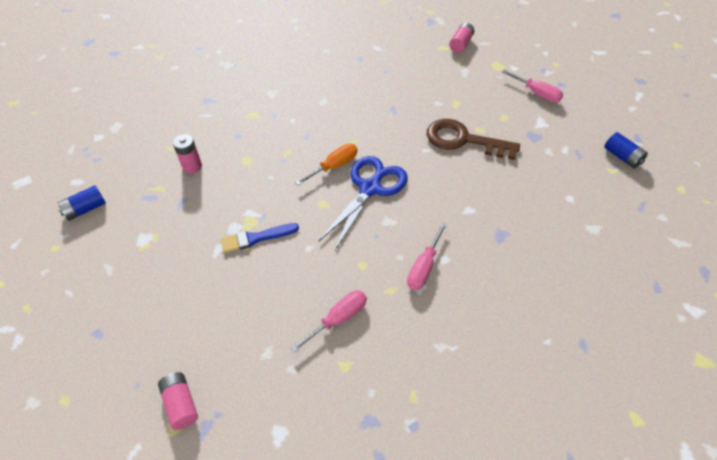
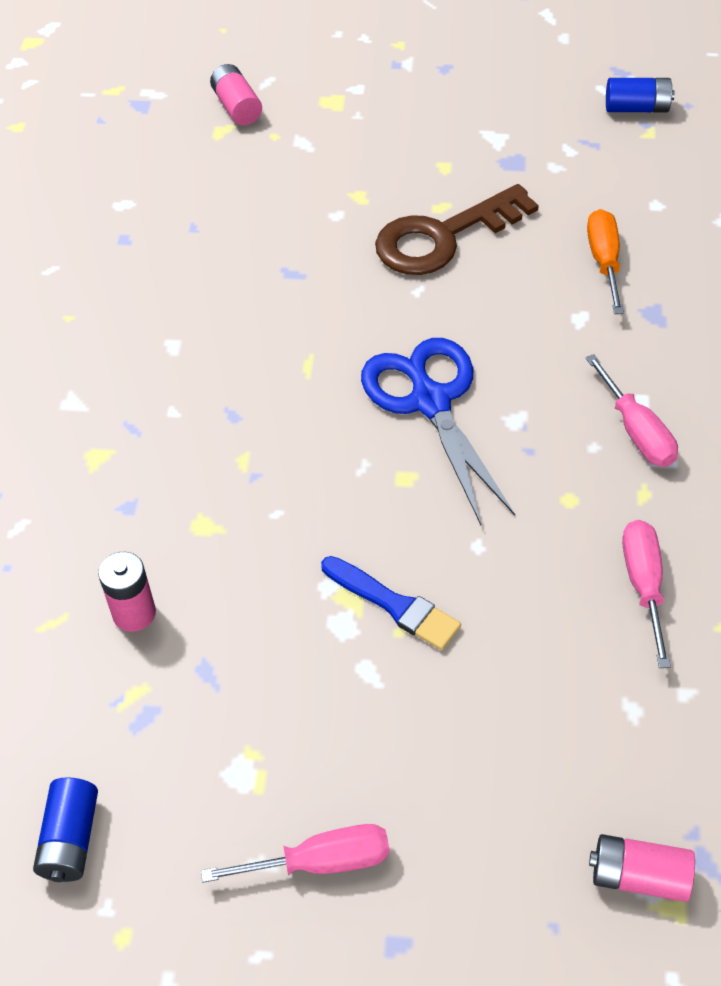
camera: 50 degrees left, 0 degrees up
(256, 238) = (394, 605): blue brush -> blue brush turned 75 degrees counterclockwise
(334, 166) = (338, 417): orange screwdriver -> orange screwdriver (604, 261)
(537, 93) = (436, 102): pink screwdriver -> pink screwdriver (321, 862)

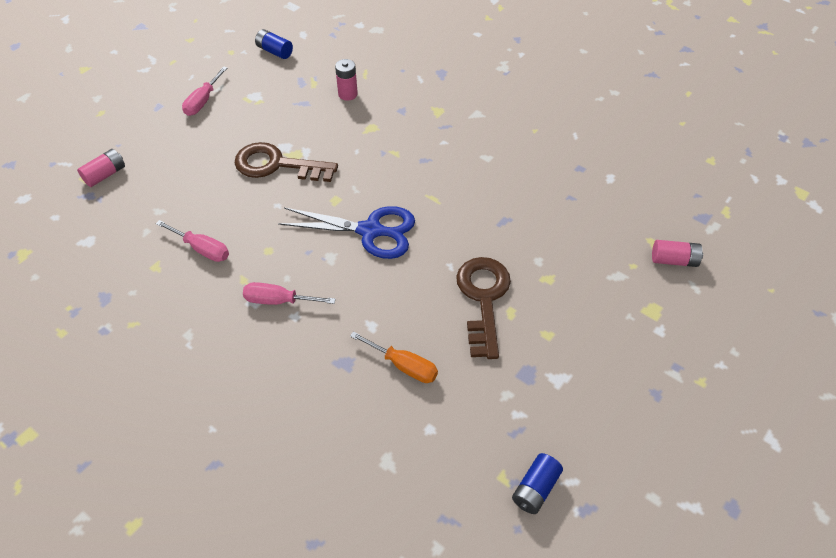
camera: 120 degrees right, 0 degrees up
(394, 605) = (277, 165): blue brush -> brown key

